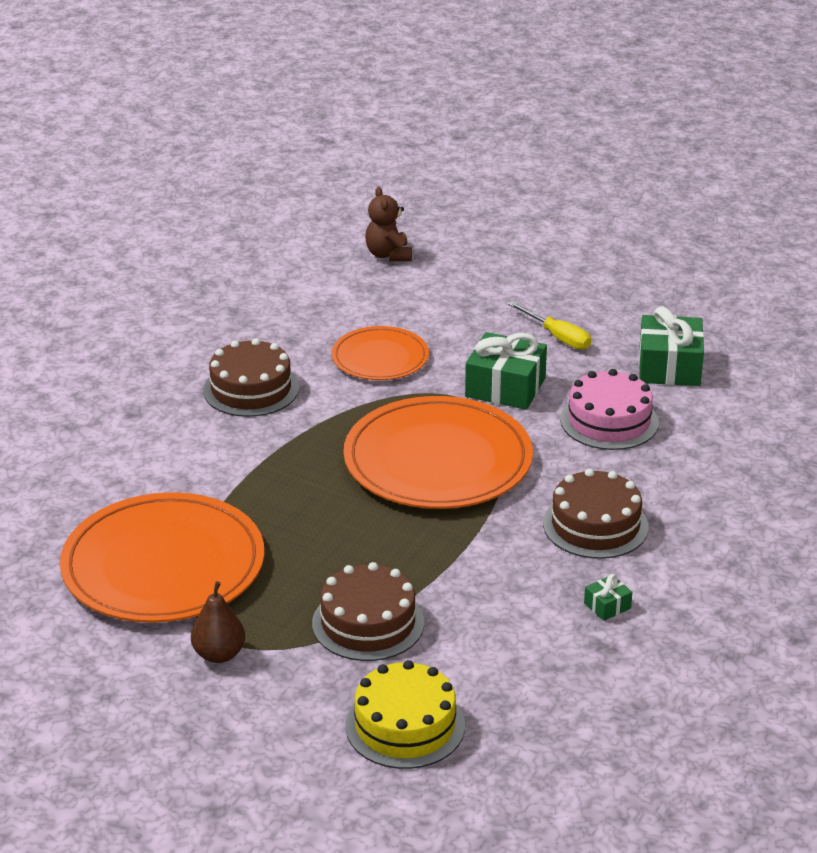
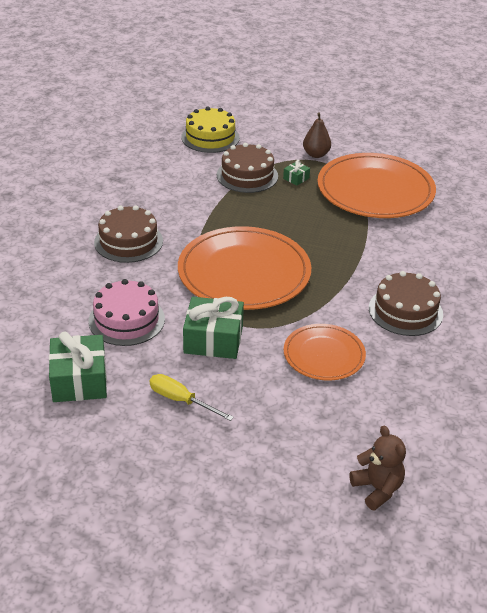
camera: 165 degrees right, 5 degrees up
(607, 606) = (116, 198): green gift -> green gift (296, 178)

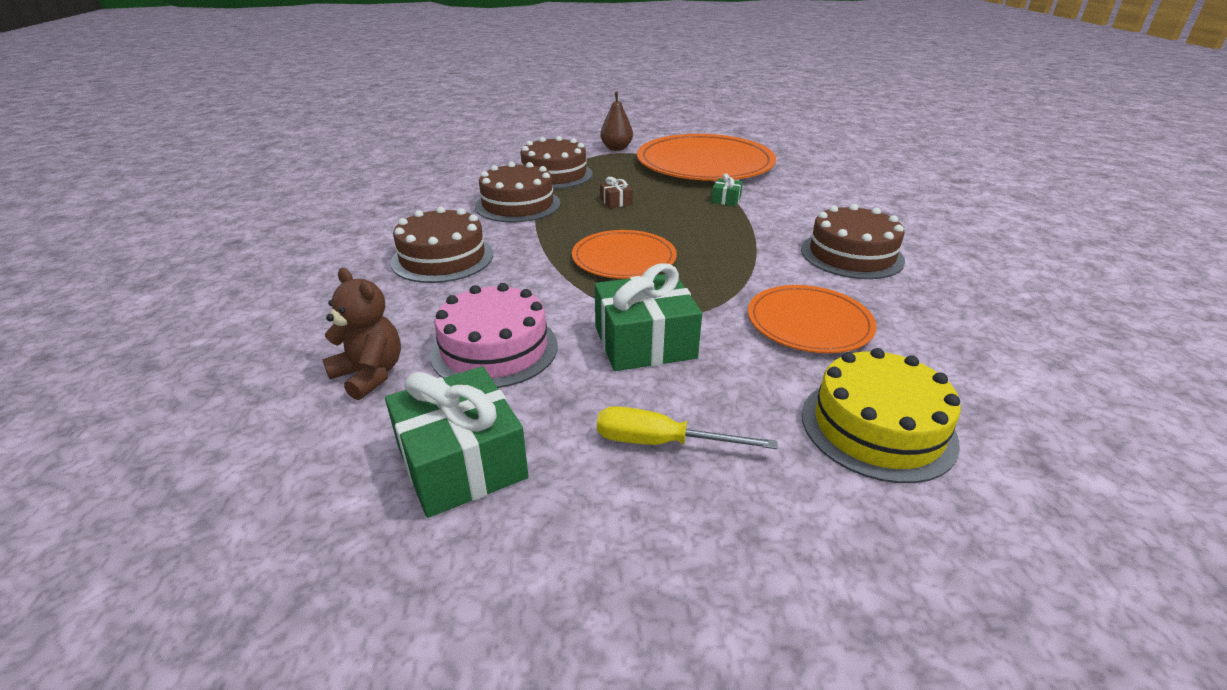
camera: 20 degrees left, 5 degrees down
(202, 202) = (517, 204): none -> brown cake
(210, 137) = (488, 153): yellow cake -> yellow cake (877, 427)
(244, 272) = (624, 258): orange plate -> orange plate, size x0.56
(274, 217) = (616, 202): none -> brown gift
(296, 178) = (612, 168): green gift -> green gift (726, 199)
(377, 489) = (1083, 487): brown teddy bear -> brown teddy bear (370, 375)

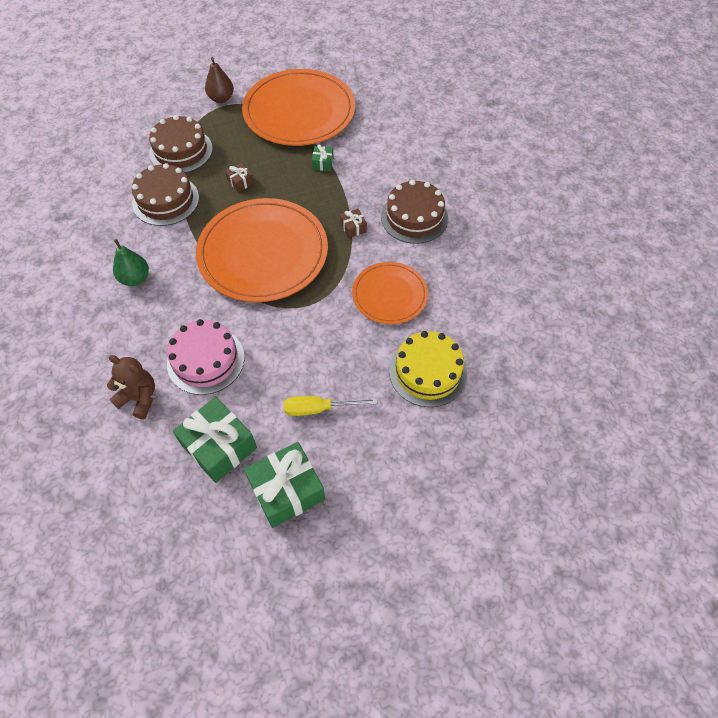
camera: 15 degrees left, 25 degrees up
(442, 258) = (135, 278): brown cake -> green pear
(624, 258) = (263, 253): orange plate -> orange plate, size x1.80
(644, 342) = (294, 334): green gift -> green gift (287, 490)
(759, 253) = (353, 228): none -> brown gift

